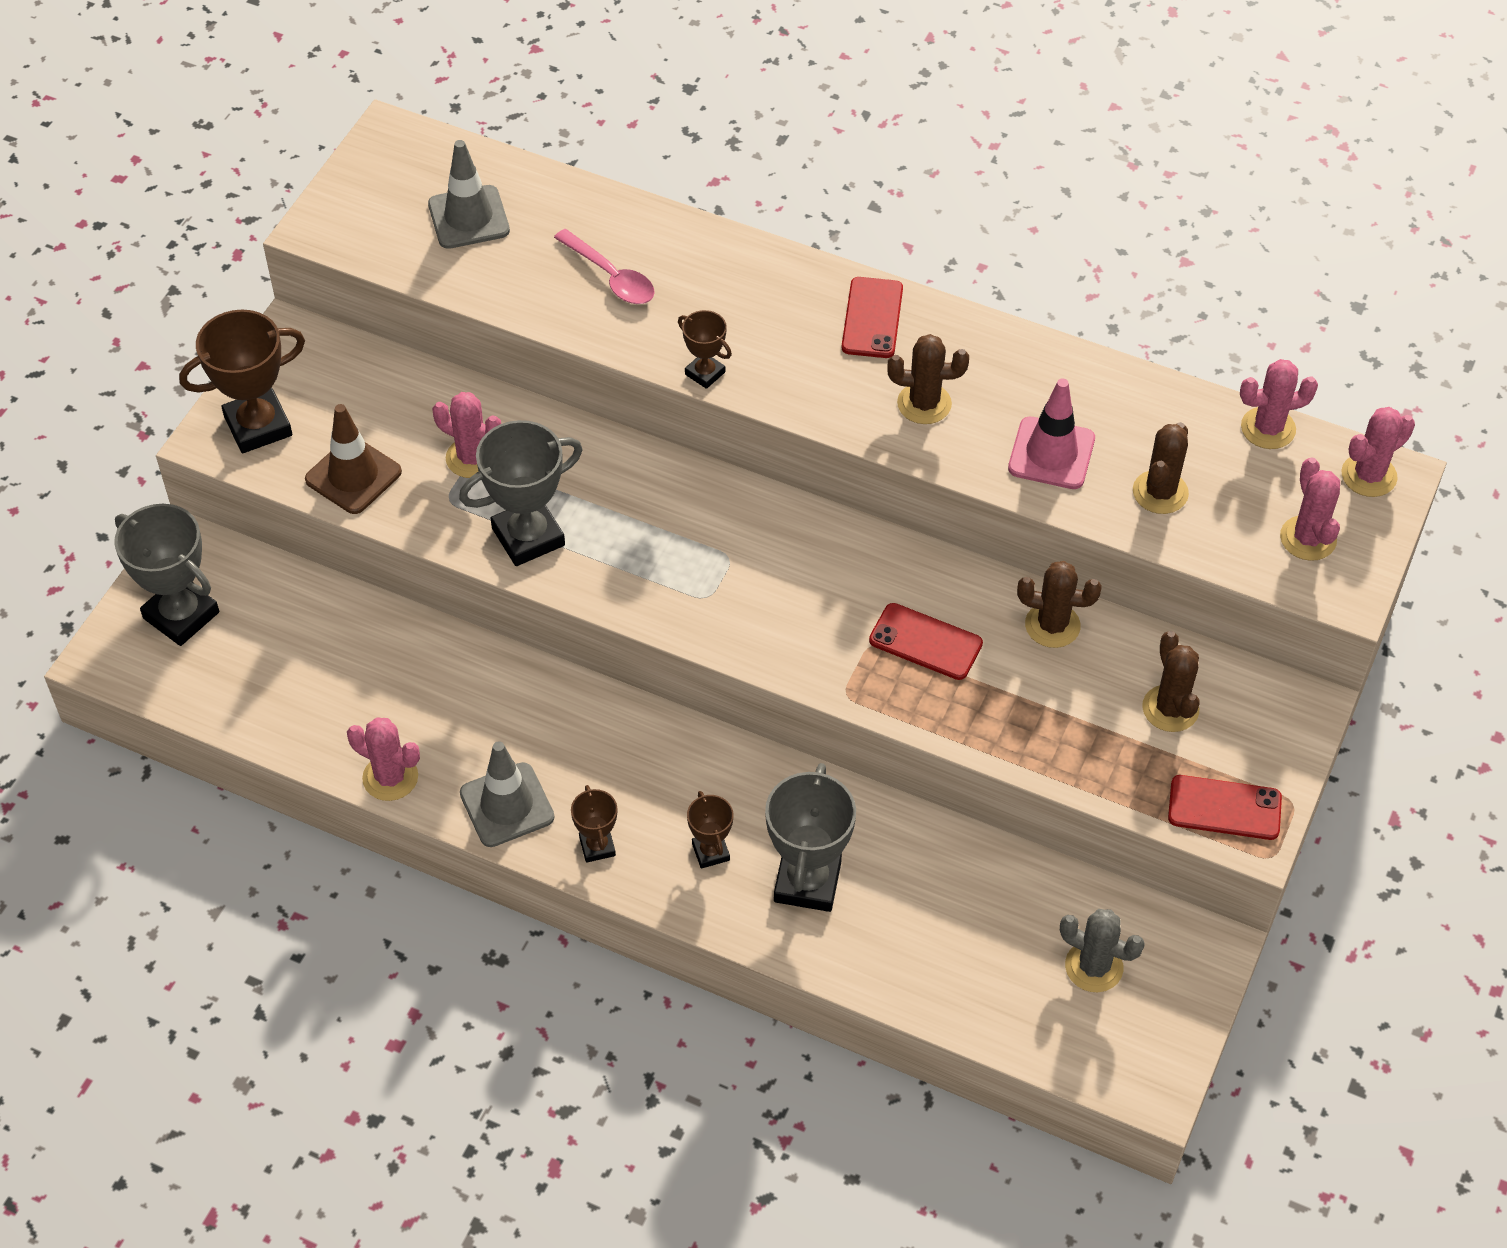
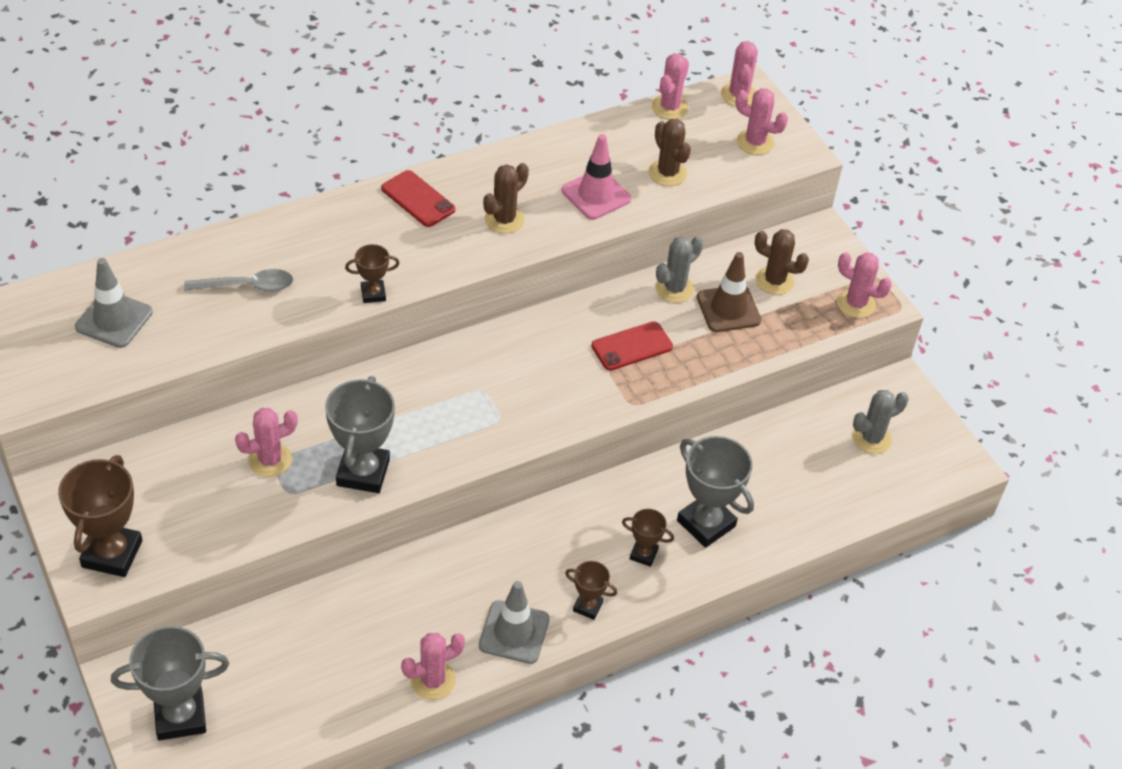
camera: 55 degrees left, 5 degrees down
(353, 476) = (214, 529): brown traffic cone -> brown traffic cone (728, 309)
(611, 276) = (247, 286): pink spoon -> grey spoon
(1052, 625) = (674, 288): brown cactus -> grey cactus
(1224, 808) = (856, 304): red phone -> pink cactus

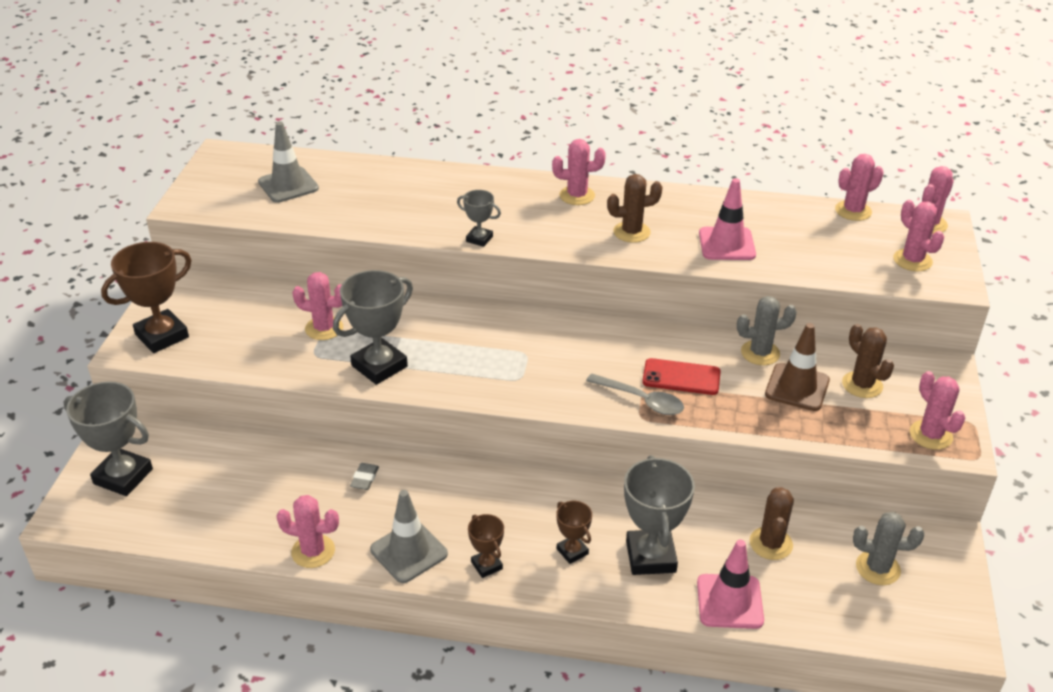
camera: 40 degrees right, 10 degrees down
(247, 286) = (395, 200): grey spoon -> grey spoon (641, 400)
(373, 294) = (479, 239): brown trophy -> grey trophy
(412, 588) = (364, 479): none -> grey eraser
(418, 199) = (577, 195): red phone -> pink cactus
(667, 173) = (806, 252): brown cactus -> brown cactus (771, 543)
(792, 528) = (729, 601): none -> pink traffic cone

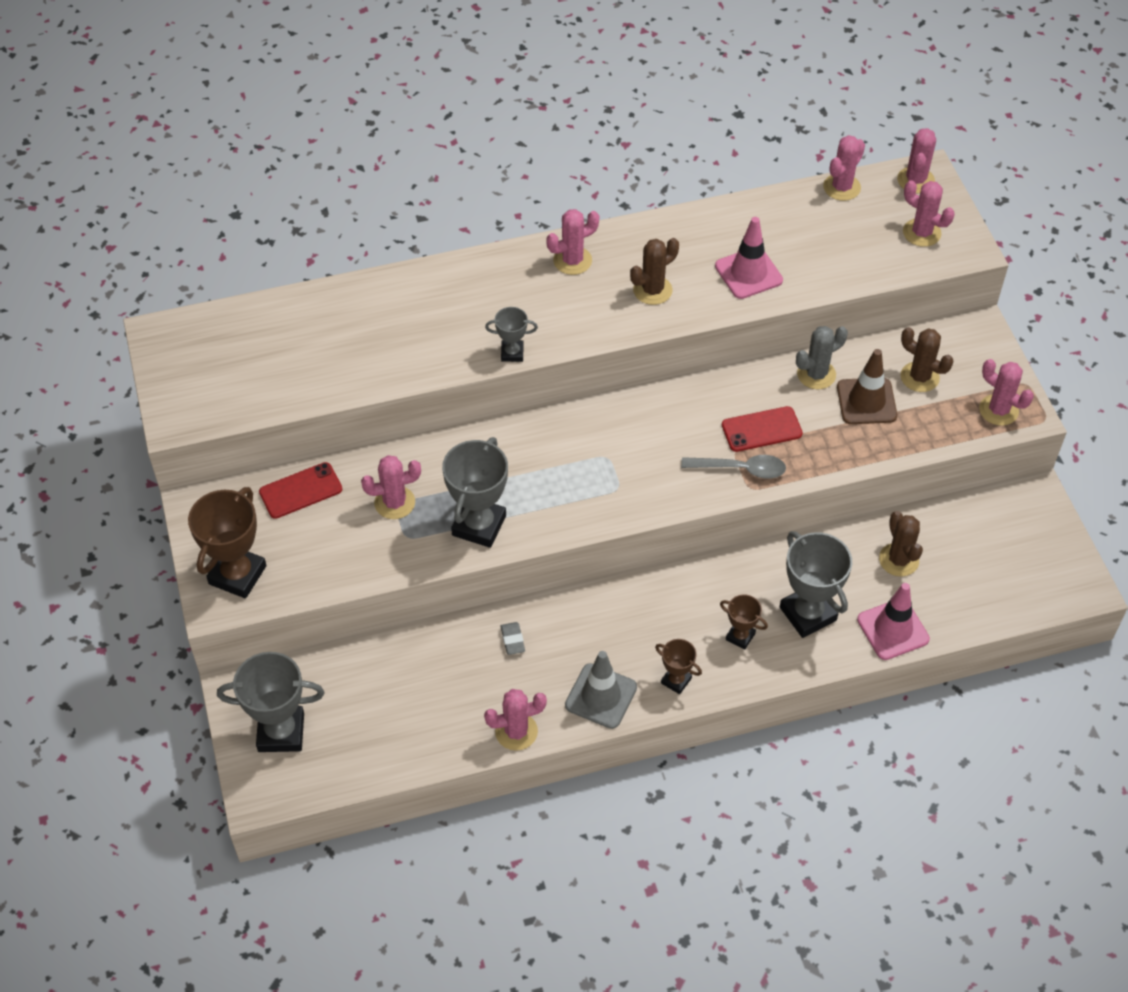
camera: 25 degrees left, 15 degrees up
(258, 297) = (300, 491): none -> red phone
(288, 185) = (267, 353): grey traffic cone -> none
(877, 568) = (993, 548): grey cactus -> none

